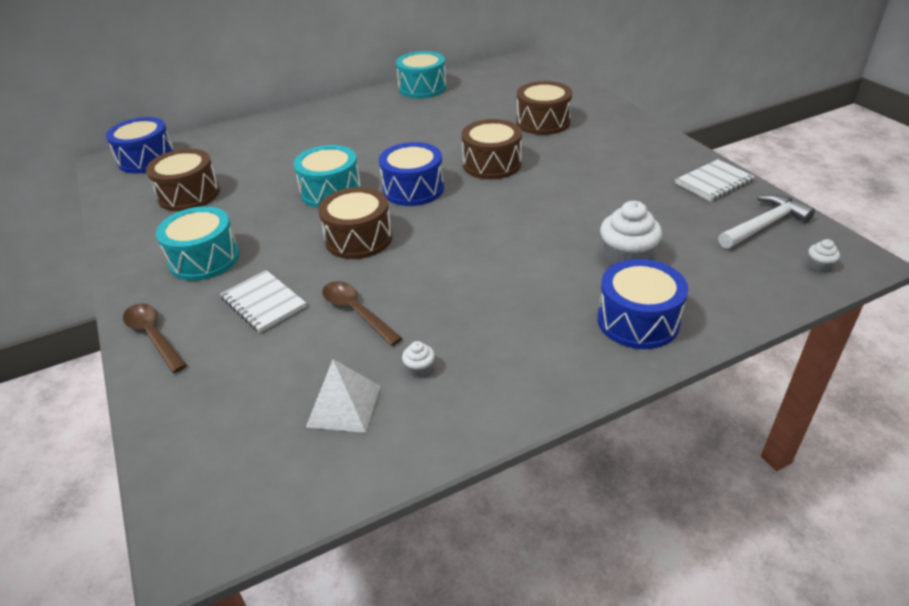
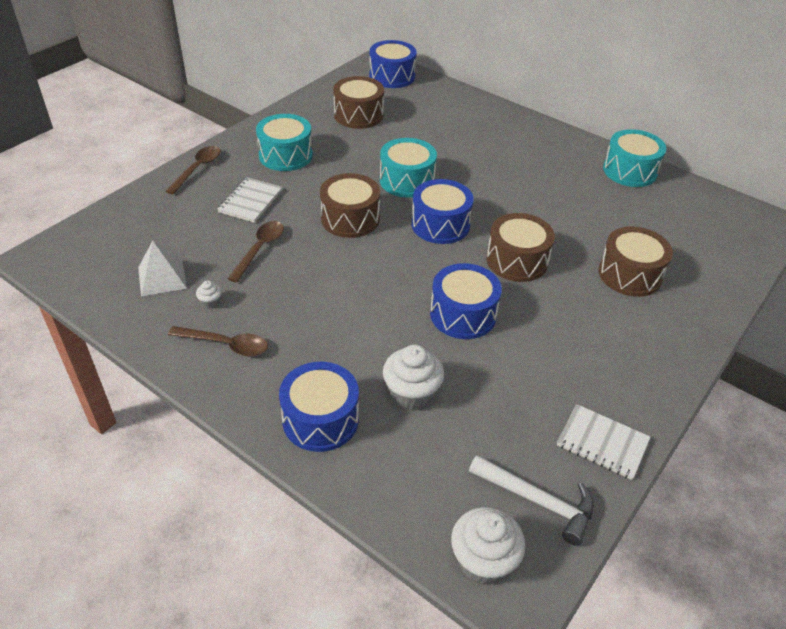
camera: 60 degrees right, 5 degrees up
(498, 368) = (226, 345): none -> brown spoon
(542, 207) = (463, 314): none -> blue drum
(819, 266) = (483, 561): white cupcake -> white cupcake, size x2.14

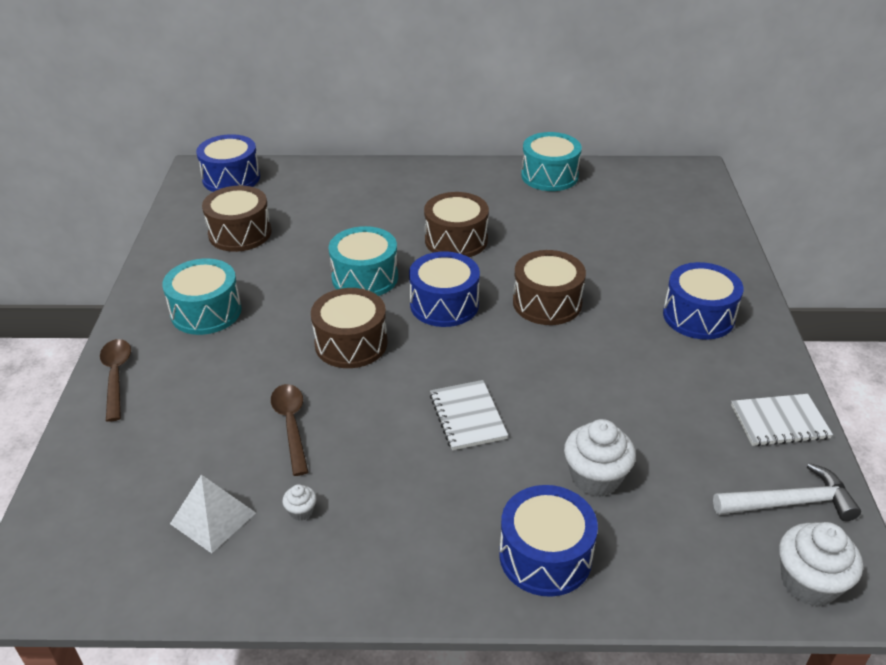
camera: 35 degrees left, 5 degrees down
(226, 345) = (369, 544): brown spoon -> none
(250, 201) = (222, 380): white notebook -> white notebook (467, 416)
(463, 314) = (557, 378): blue drum -> blue drum (698, 316)
(630, 274) = (646, 267): brown drum -> brown drum (456, 240)

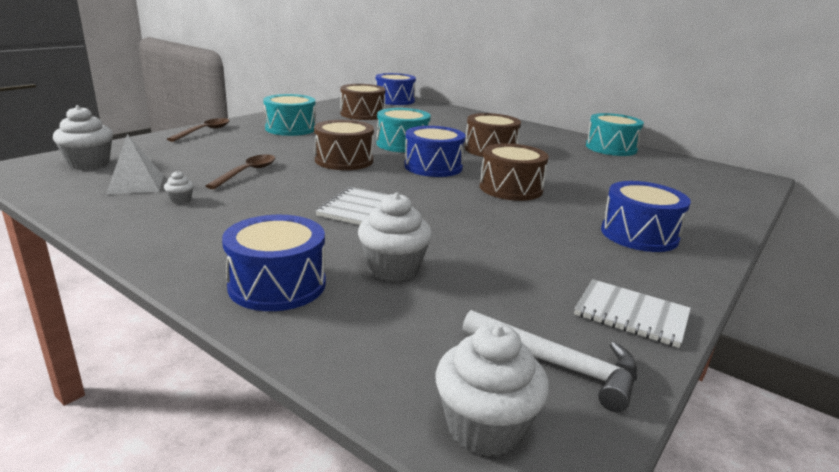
camera: 35 degrees right, 15 degrees down
(95, 520) = (89, 163): none -> white cupcake

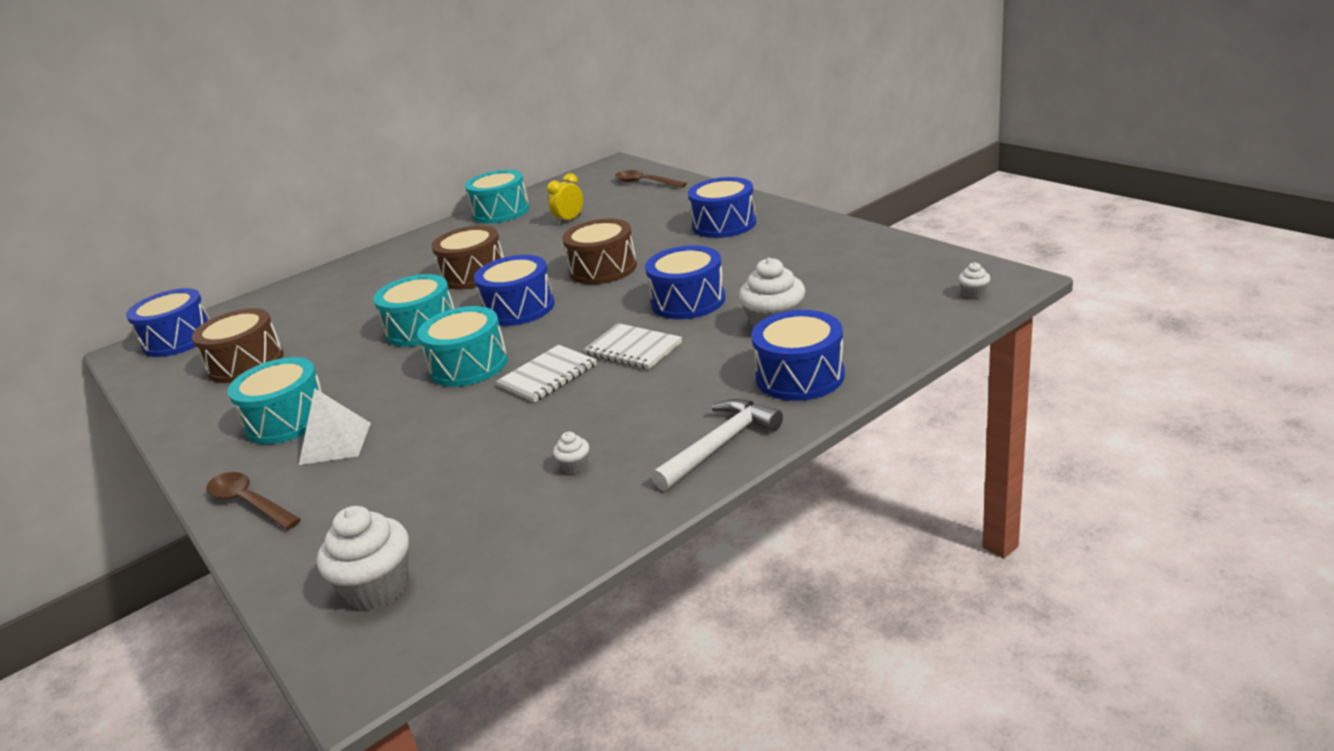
camera: 70 degrees left, 5 degrees up
(136, 184) = (498, 516): white pyramid -> white pyramid (335, 443)
(247, 172) = (486, 431): brown spoon -> brown spoon (645, 182)
(344, 160) = (469, 365): brown drum -> turquoise drum
(448, 225) = (688, 301): none -> blue drum
(485, 427) = (973, 293): white cupcake -> white cupcake, size x0.47
(558, 365) = (911, 269): white hammer -> white hammer (720, 445)
(608, 170) = (569, 220): none -> yellow clock
(631, 315) = (850, 242): white notebook -> white notebook (547, 376)

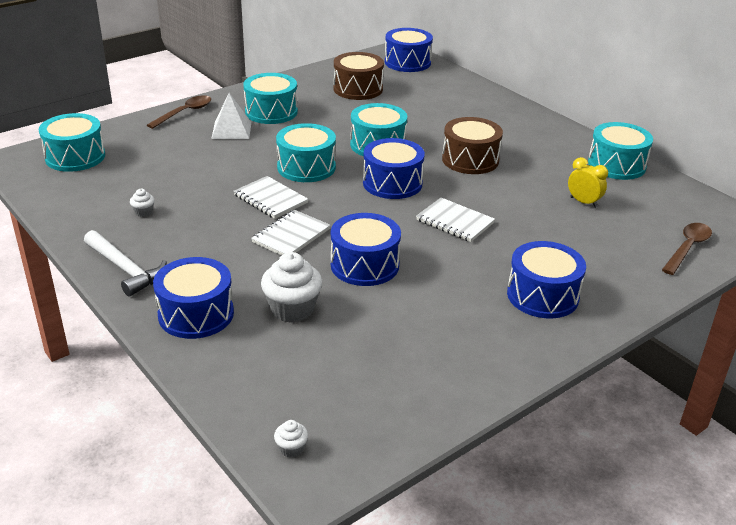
camera: 85 degrees right, 5 degrees up
(377, 588) = (75, 157): white cupcake -> turquoise drum
(603, 269) = (455, 221): brown drum -> white notebook

